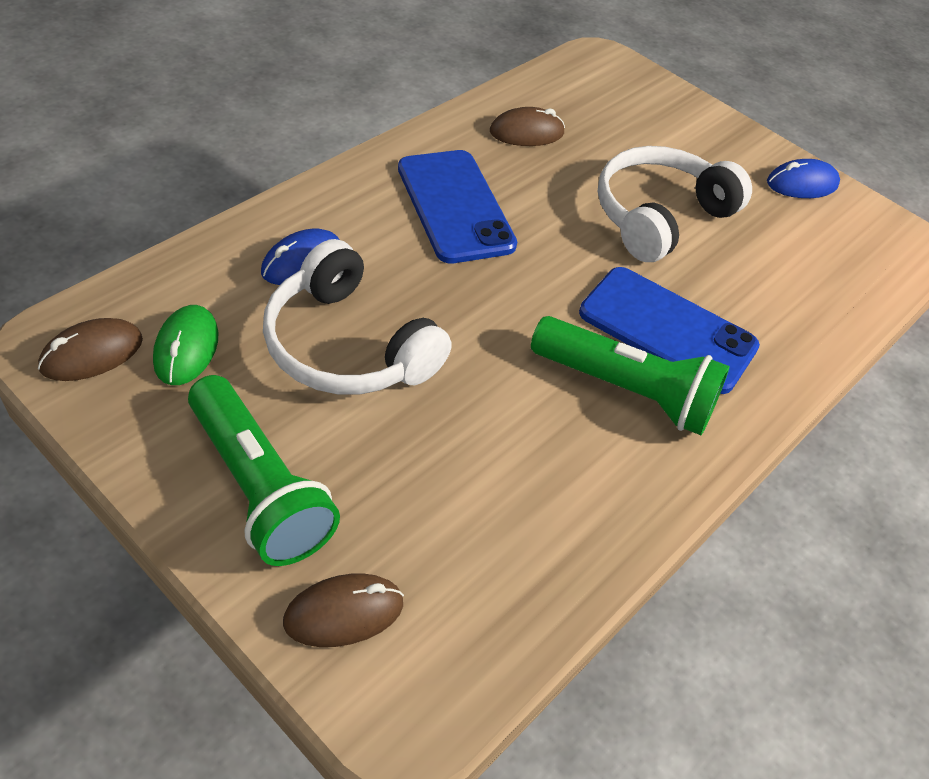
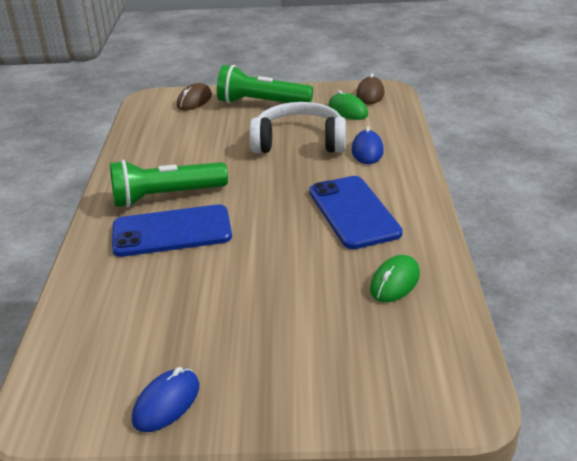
camera: 145 degrees right, 15 degrees down
(455, 206) = (353, 212): blue phone -> blue phone turned 45 degrees clockwise
(526, 133) = (395, 282): brown mouse -> green mouse
(659, 216) = (244, 290): white headphones -> none

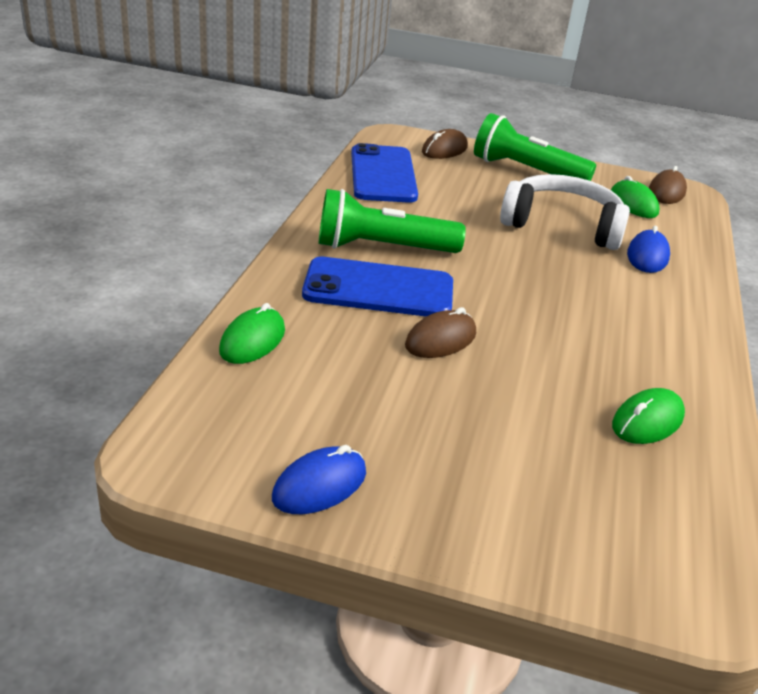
camera: 10 degrees right, 0 degrees up
(84, 301) = (252, 341): none -> green mouse
(229, 260) = (440, 340): none -> brown mouse
(353, 212) = (612, 324): blue phone -> blue phone (383, 174)

